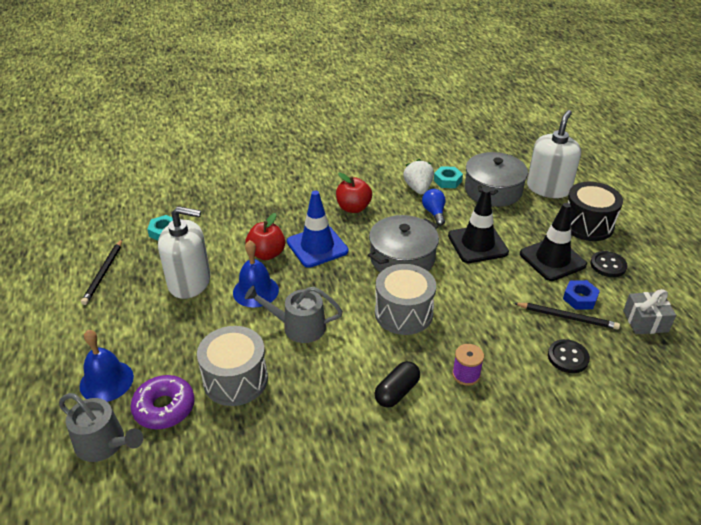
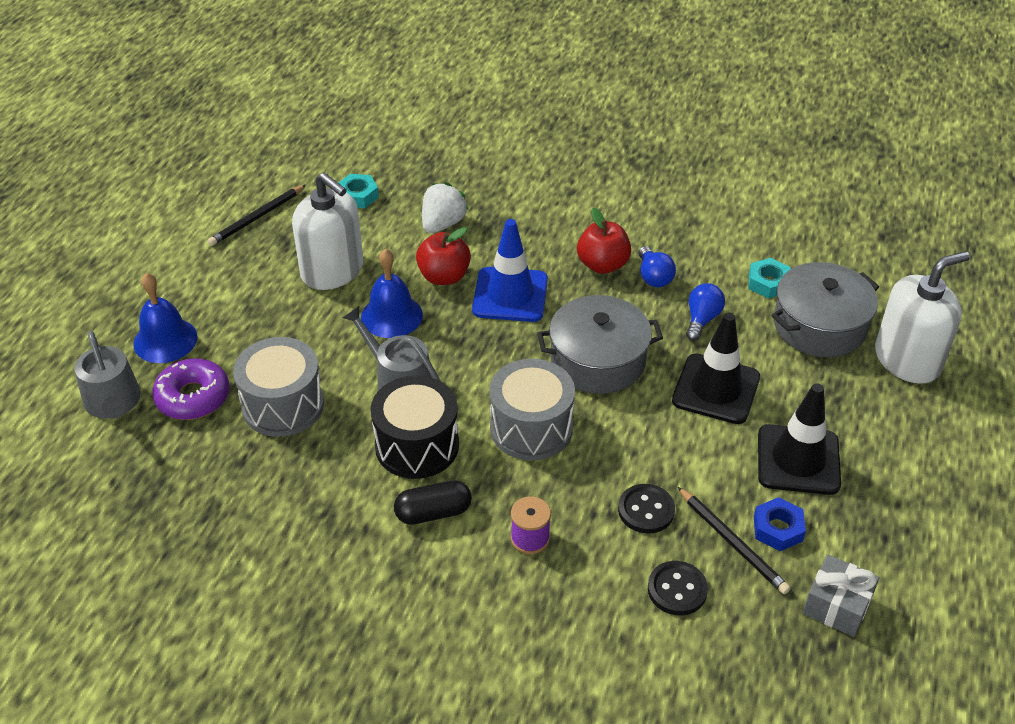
camera: 35 degrees right, 5 degrees up
(387, 202) = (653, 277): none -> blue light bulb
(418, 188) = (715, 276): white strawberry -> white strawberry (442, 224)
(587, 225) = (906, 439): black drum -> black drum (417, 445)
(608, 265) = (871, 508): black button -> black button (646, 510)

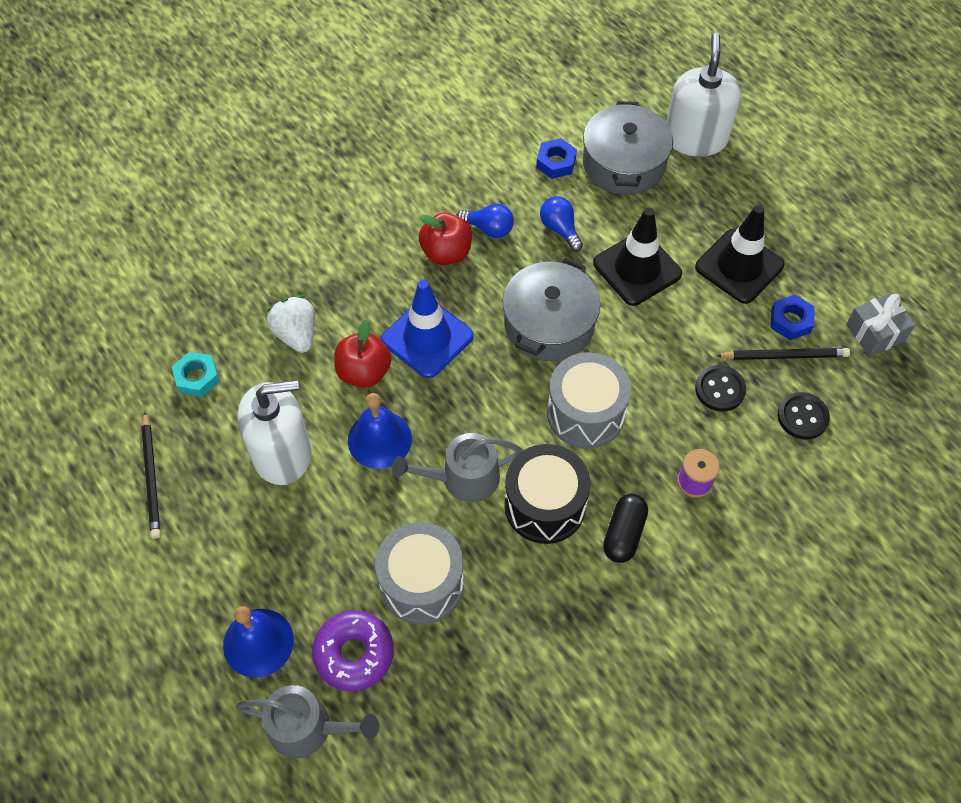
camera: 55 degrees left, 15 degrees up
(768, 283) = (556, 162): turquoise nut -> blue nut

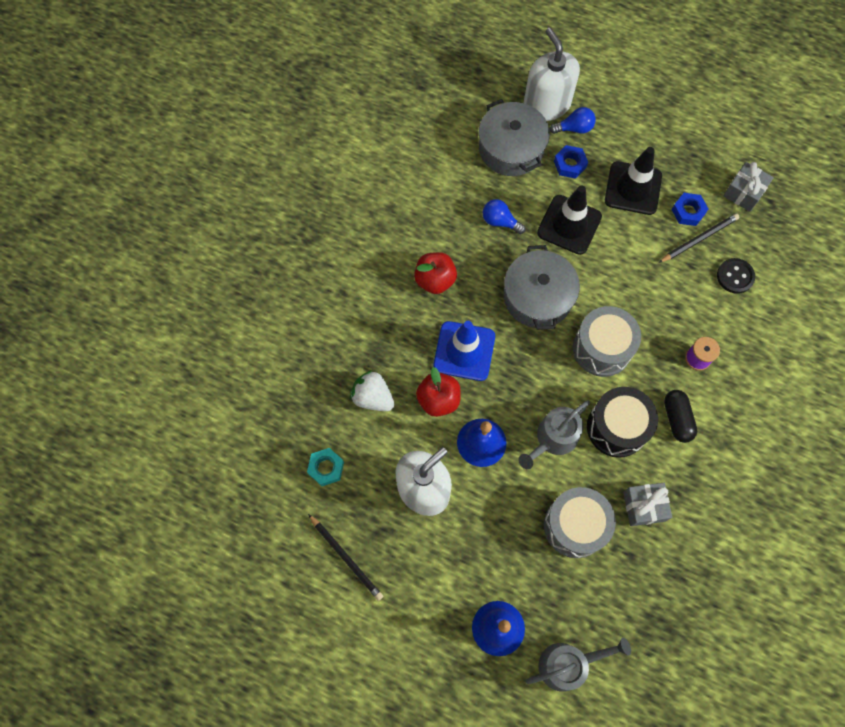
camera: 30 degrees left, 10 degrees up
(354, 654) = (564, 598): purple donut -> none
(489, 229) = (452, 246): blue light bulb -> blue light bulb (574, 128)
(517, 607) = (644, 506): none -> grey gift
(556, 162) = (465, 171): blue nut -> blue nut (570, 164)
(720, 389) = (674, 285): black button -> none

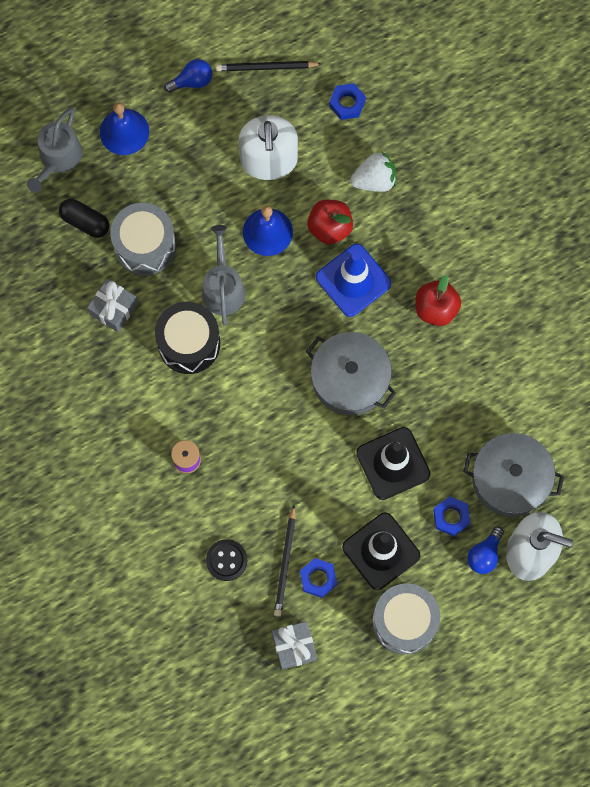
camera: 130 degrees right, 5 degrees up
(326, 468) = (347, 103): turquoise nut -> blue nut
(500, 221) = (445, 407): blue light bulb -> blue light bulb (192, 81)
(602, 348) = (261, 390): grey drum -> grey drum (404, 621)
(677, 419) = (154, 396): black capsule -> black capsule (85, 222)

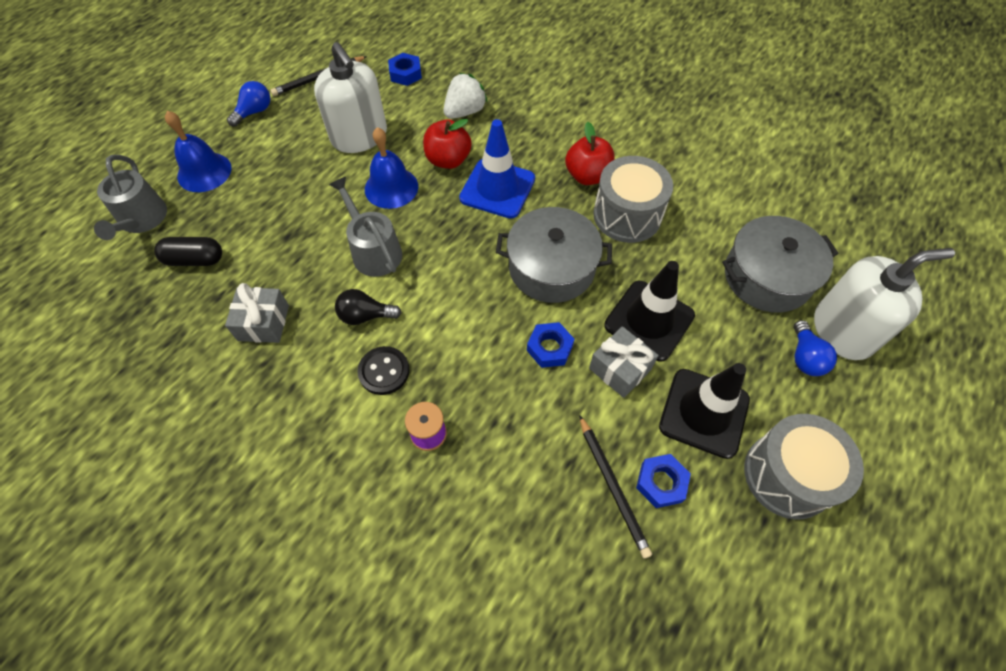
camera: 30 degrees left, 15 degrees down
(145, 246) = (271, 252): grey drum -> grey drum (627, 215)
(189, 343) = (365, 316): black drum -> black light bulb
(226, 560) = (543, 524): black button -> black button (384, 371)
(294, 646) = (693, 585): grey gift -> grey gift (620, 369)
(451, 517) = (744, 340): blue nut -> blue nut (549, 348)

